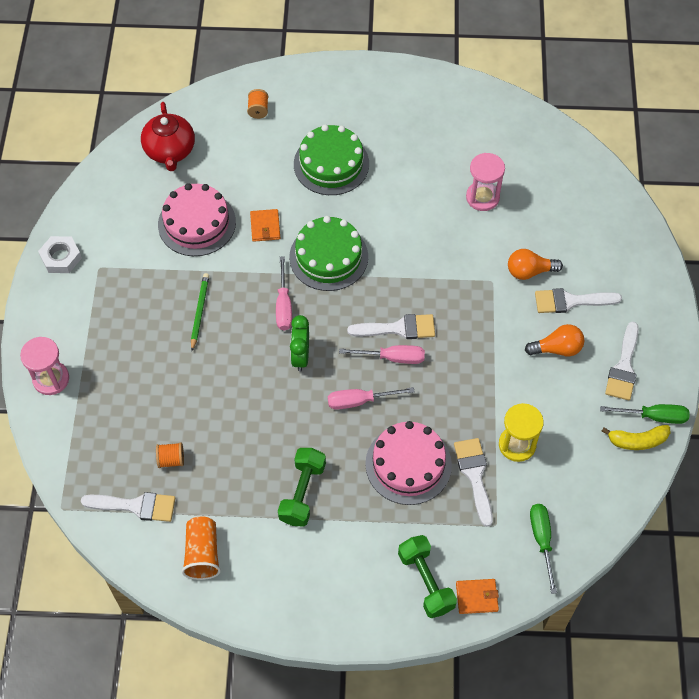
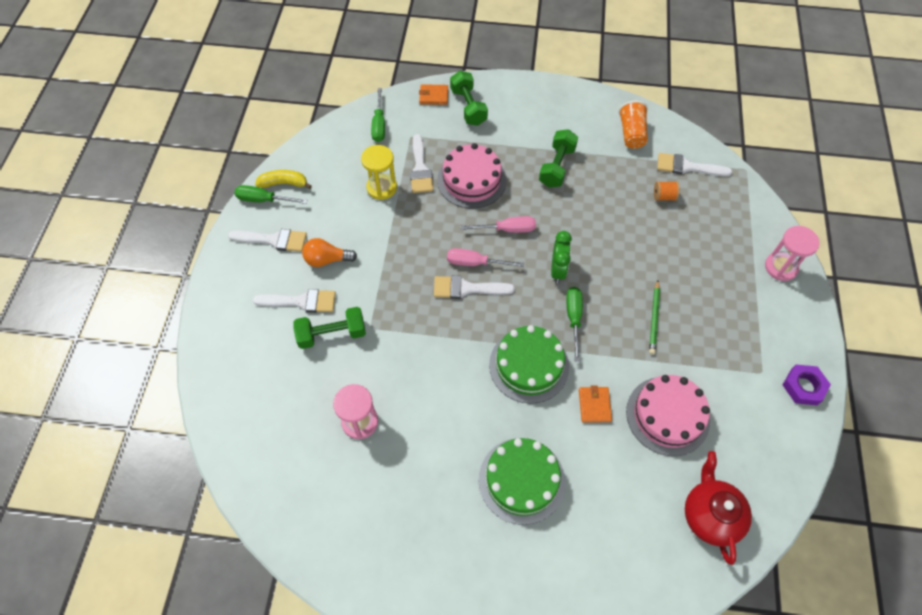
camera: 175 degrees left, 0 degrees up
(61, 257) = (803, 387): white nut -> purple nut
(258, 110) = (609, 570): orange spool -> none
(284, 305) = (573, 318): pink screwdriver -> green screwdriver
(529, 271) = (332, 334): orange light bulb -> green dumbbell
(624, 367) = (274, 240): white brush -> white brush turned 75 degrees clockwise

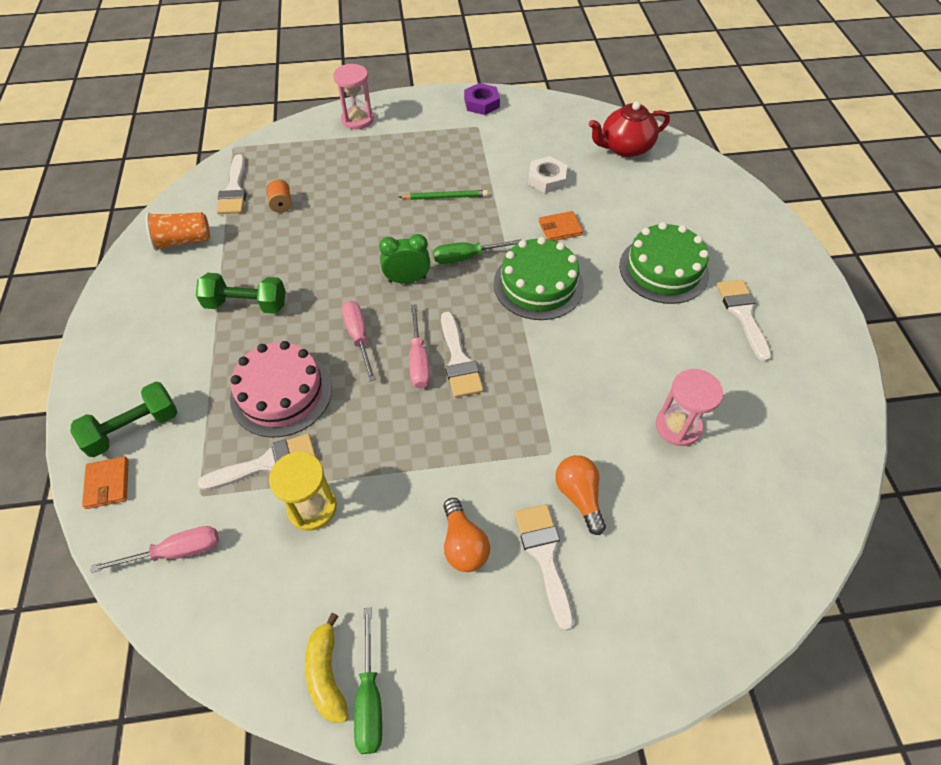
camera: 105 degrees left, 5 degrees down
(274, 240) = (448, 643): white brush -> white brush (742, 314)
(332, 334) = (579, 496): green dumbbell -> orange light bulb
(379, 125) = (176, 552): green screwdriver -> pink screwdriver
(667, 415) = (547, 179): pink cake -> white nut

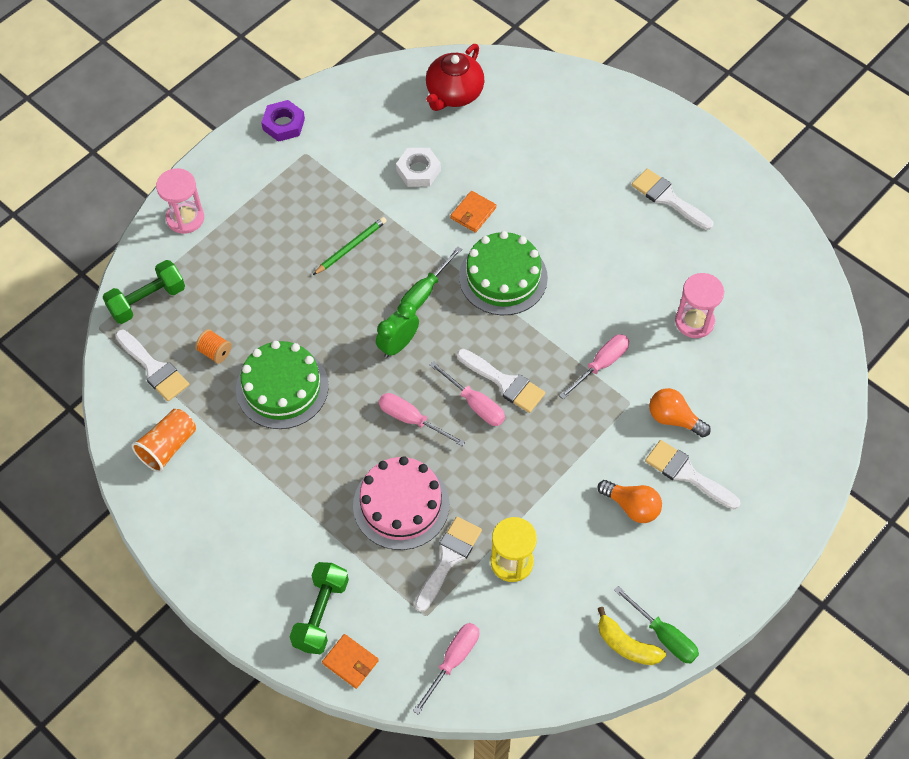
camera: 40 degrees left, 5 degrees up
(246, 304) = (291, 460): green dumbbell -> green dumbbell (147, 300)
(555, 403) = (601, 365): none -> pink screwdriver
(663, 269) = (583, 197): green cake -> green cake (282, 387)

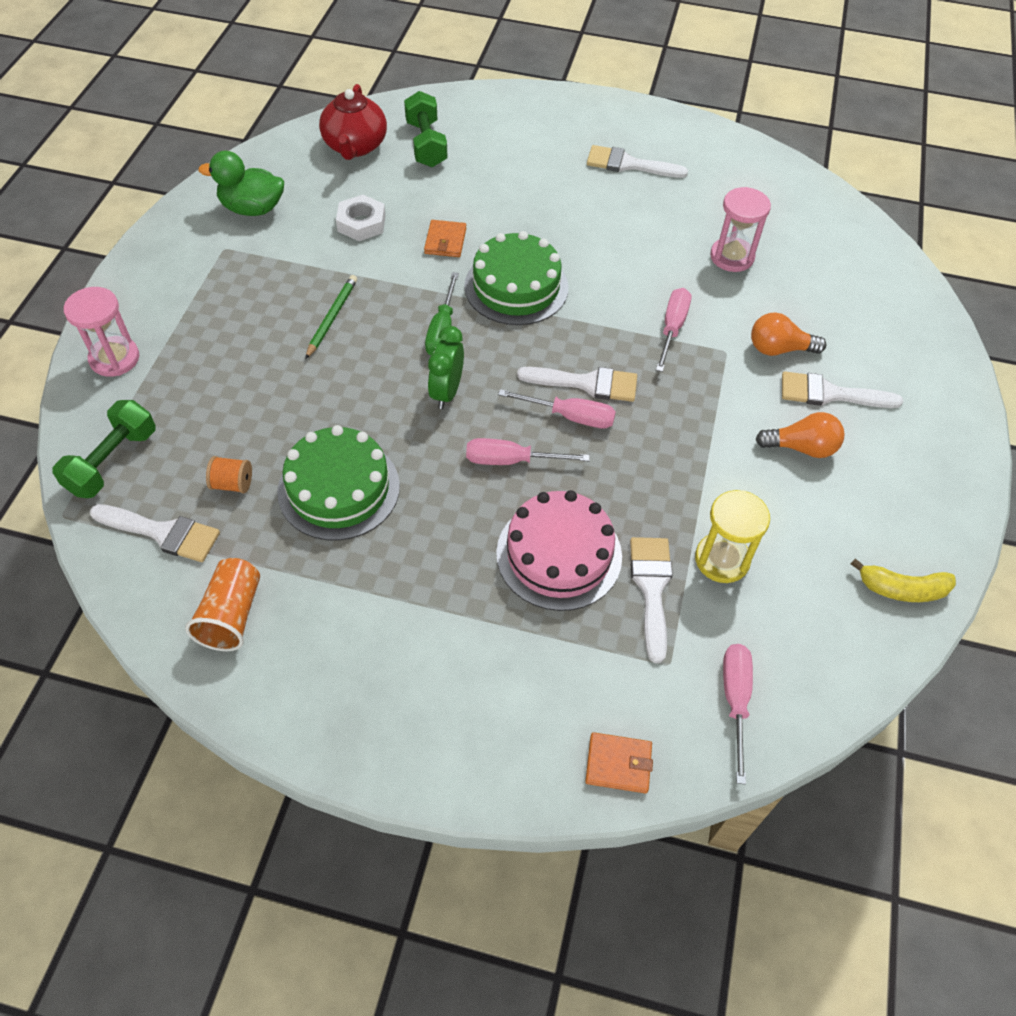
camera: 30 degrees left, 5 degrees down
(283, 124) = (182, 230): purple nut -> none
(321, 614) = (545, 724): green dumbbell -> green dumbbell (426, 144)
(344, 124) = (252, 208): none -> green duck
(664, 635) = (930, 561): green screwdriver -> none

